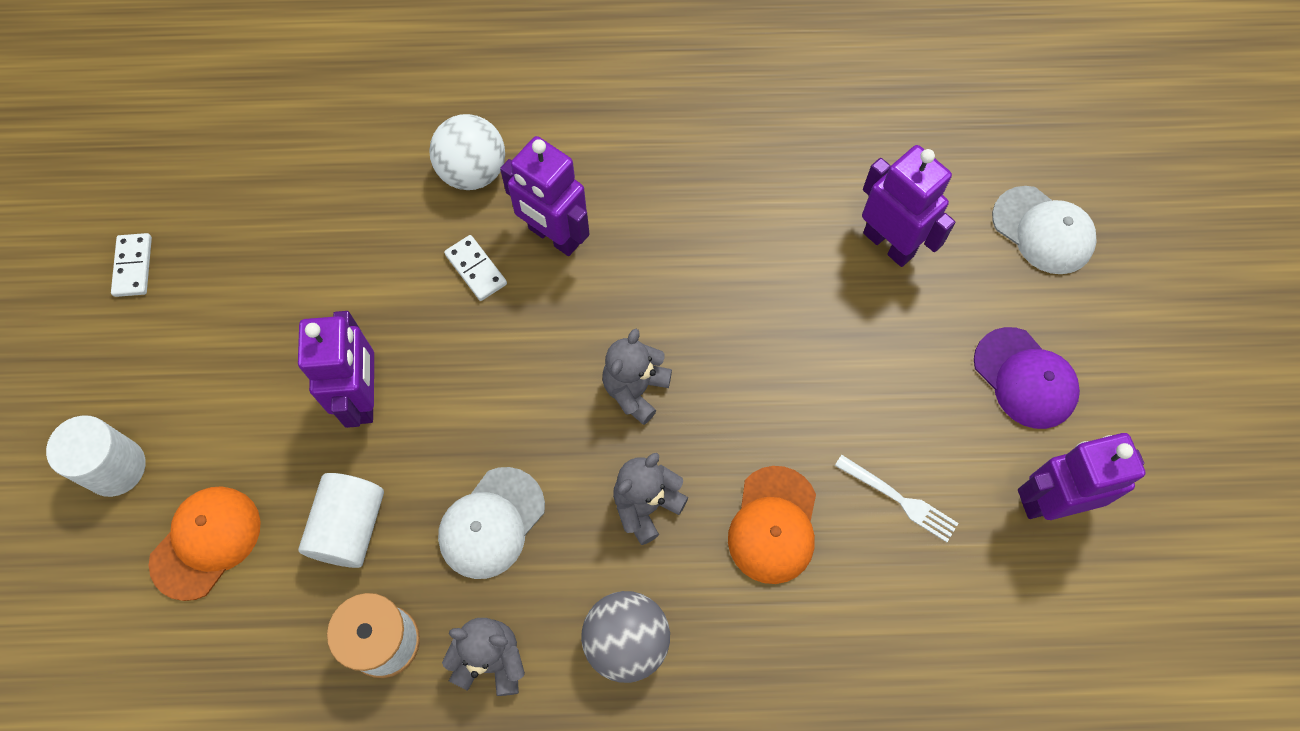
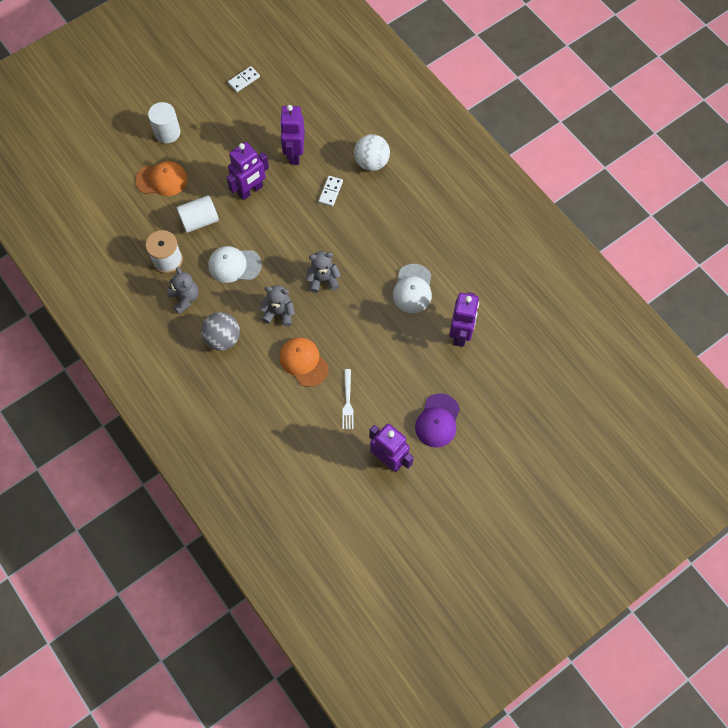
camera: 55 degrees right, 0 degrees up
(554, 236) = (366, 209): purple robot -> purple robot (294, 154)
(773, 525) = (303, 362): orange cap -> orange cap turned 75 degrees clockwise
(1043, 230) = (515, 391): white cap -> white cap (412, 289)

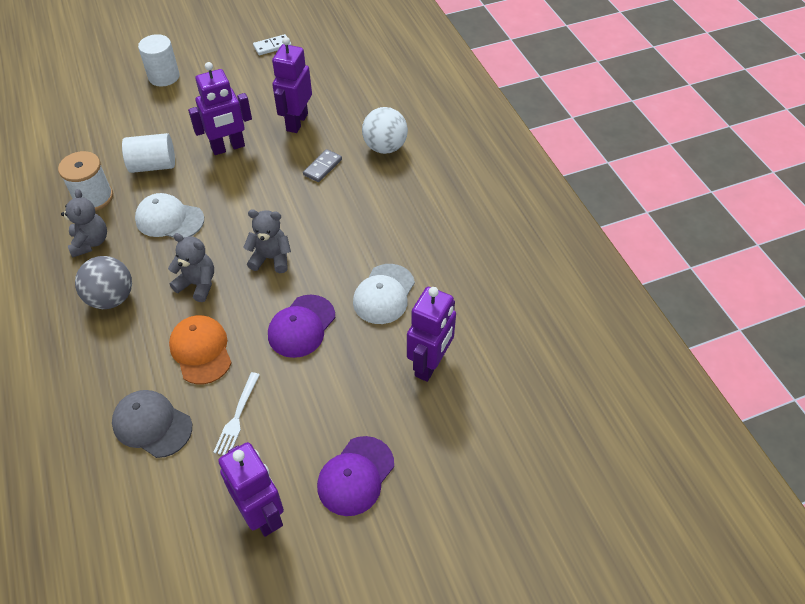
camera: 15 degrees right, 15 degrees down
(162, 180) = (133, 118): orange cap -> none
(294, 421) = (152, 424): none -> grey cap
(330, 192) = (322, 167): white domino -> grey domino
(365, 327) = (301, 326): none -> purple cap

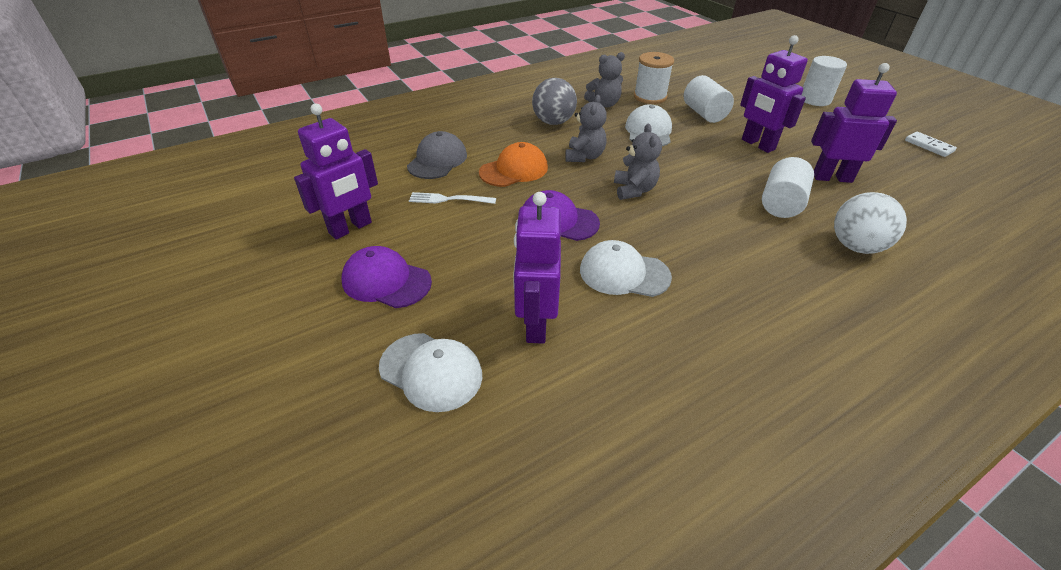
camera: 80 degrees right, 10 degrees down
(322, 167) = (781, 204): grey domino -> white cylinder
(430, 364) = (535, 324): purple robot -> purple robot turned 75 degrees clockwise
(467, 441) = (431, 371): none -> white cap

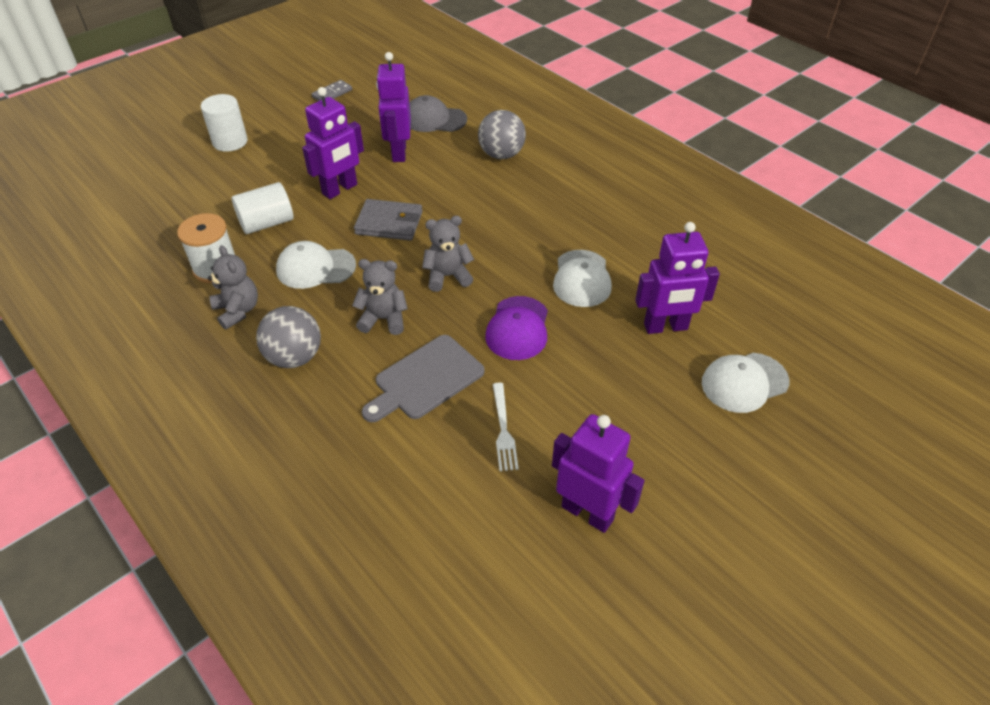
camera: 100 degrees left, 5 degrees up
(386, 281) = (659, 446): purple cap -> none
(431, 371) = (744, 382): white cap -> white cap turned 135 degrees counterclockwise
(437, 160) = (415, 465): grey cap -> grey cap (434, 119)
(514, 170) = (426, 379): orange cap -> grey cutting board
(710, 166) = (389, 223): none -> grey wallet
(781, 204) = (450, 185): white cylinder -> none
(855, 246) = (501, 155): white ball -> grey ball
(929, 146) = (332, 93): white domino -> grey domino

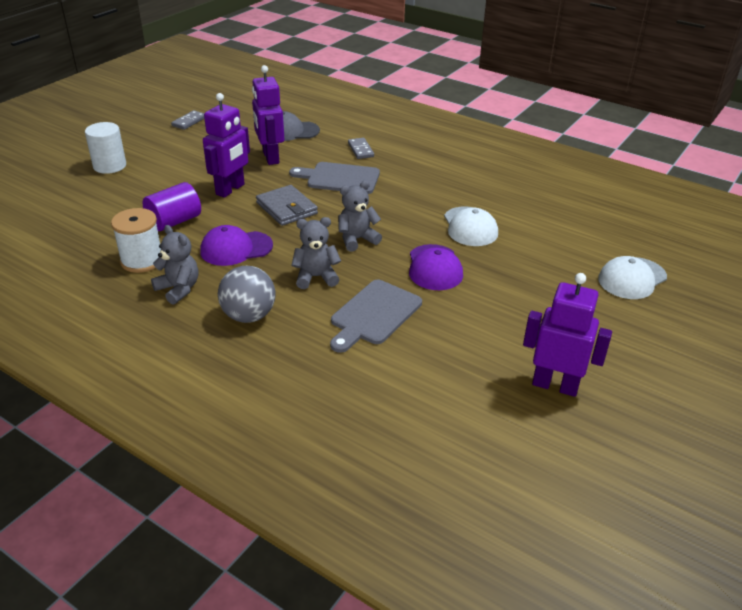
camera: 15 degrees left, 10 degrees down
(267, 223) = (174, 221): white cylinder -> purple cylinder
(315, 268) = (236, 248): white cap -> purple cap
(389, 223) = (286, 208): grey wallet -> grey wallet turned 60 degrees clockwise
(462, 191) = (340, 178): none -> grey cutting board
(501, 155) = (361, 150): grey ball -> grey domino
(503, 430) = (458, 340): white fork -> none
(665, 327) = (553, 250): purple robot -> none

